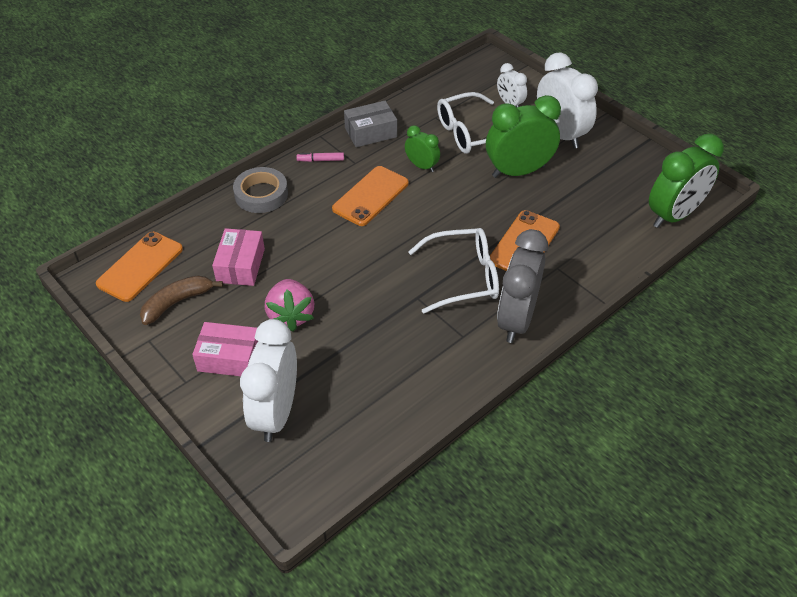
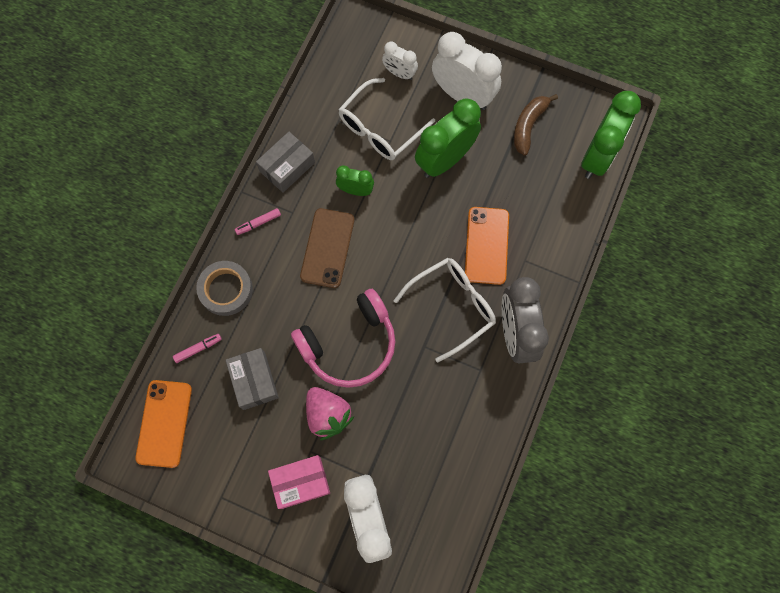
camera: 25 degrees left, 25 degrees up
(177, 302) = (221, 447): brown banana -> brown banana (528, 126)
(208, 225) = (198, 349): none -> pink marker
(241, 265) = (254, 381): pink box -> grey box
(346, 270) = (349, 344): none -> pink headphones
(370, 196) = (327, 248): orange phone -> brown phone

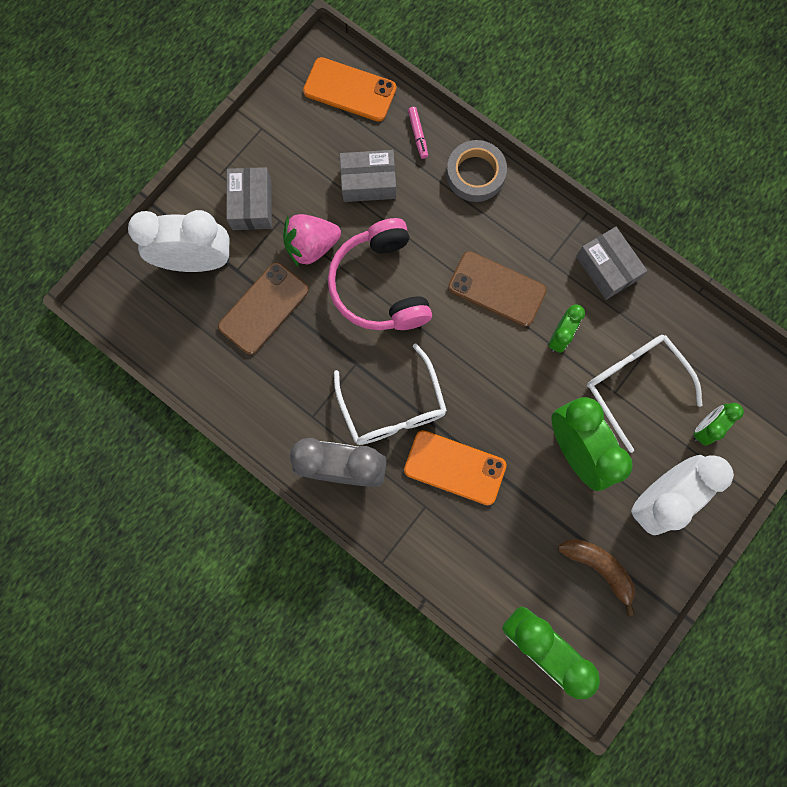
camera: 105 degrees right, 5 degrees up
(258, 223) = (544, 222): pink marker -> none
(301, 482) = (252, 204): pink box -> grey box
(397, 441) = (263, 308): none -> brown phone
(399, 73) = (705, 427): white clock -> green clock

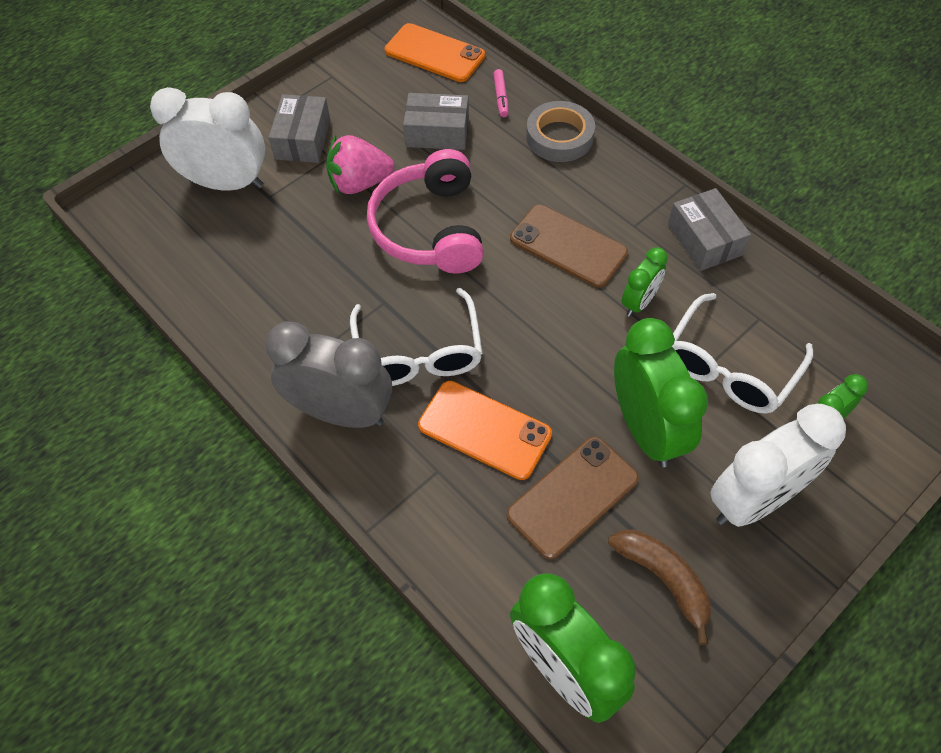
camera: 10 degrees right, 20 degrees down
(263, 308) = (289, 235): brown phone -> brown phone (572, 496)
(635, 386) = (730, 366): white glasses -> white glasses turned 120 degrees counterclockwise

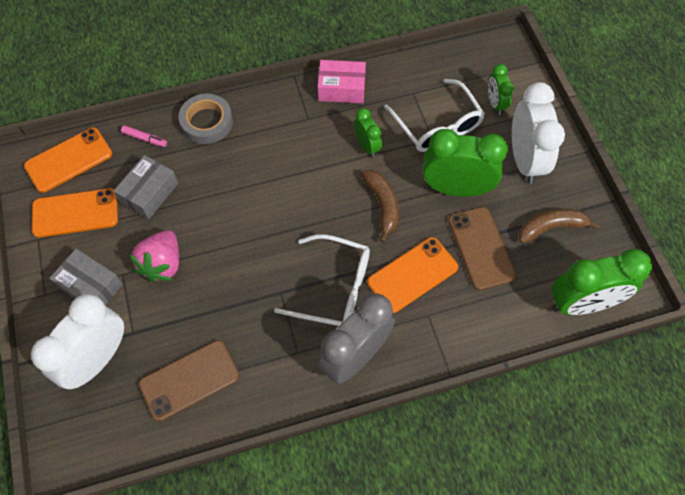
camera: 65 degrees left, 5 degrees up
(377, 88) = (75, 213): none -> orange phone
(430, 228) = (235, 236): pink headphones -> none
(563, 355) = (382, 205): none -> brown banana
(568, 246) = (301, 162): brown phone -> brown phone (189, 380)
(704, 239) = (341, 88): grey box -> pink box

